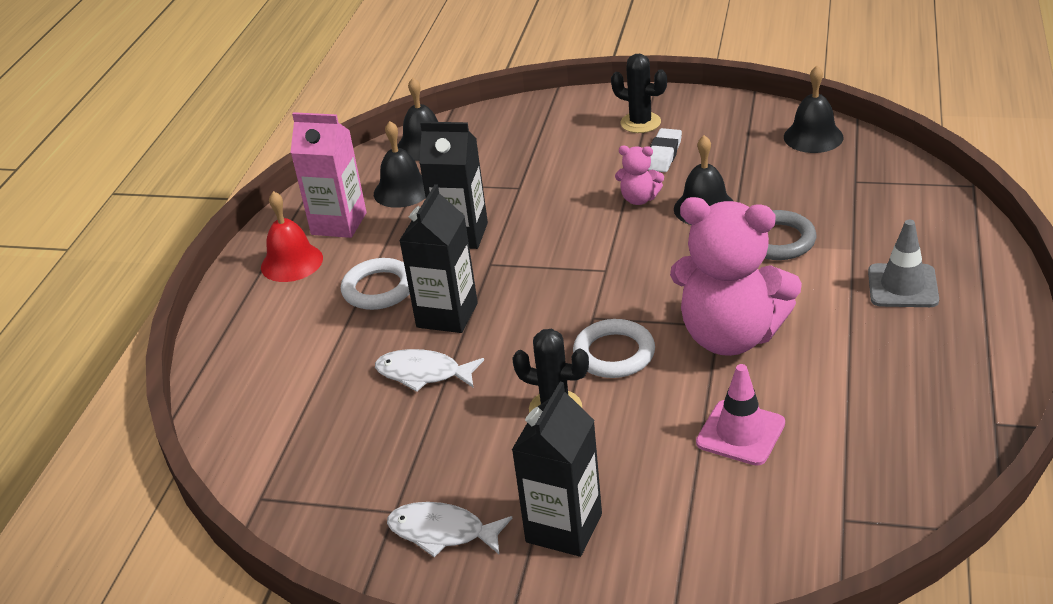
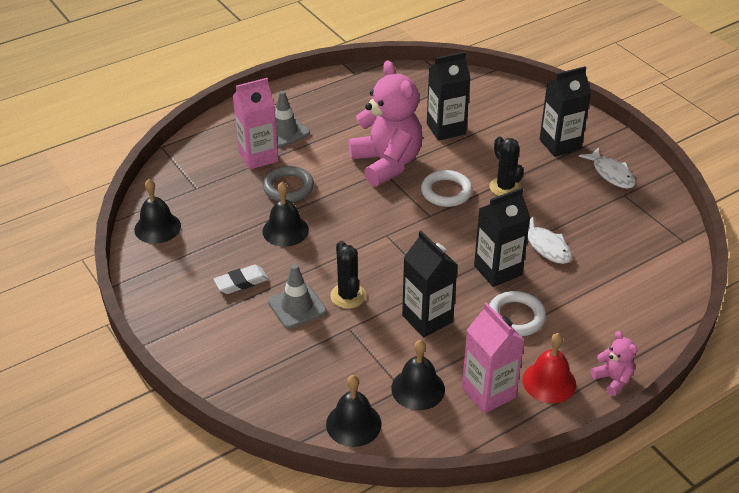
camera: 140 degrees left, 5 degrees up
(587, 171) = (297, 306): none -> grey traffic cone
(639, 199) = (304, 263): pink teddy bear -> pink teddy bear (613, 379)
(640, 123) = (209, 318): black cactus -> black cactus (348, 296)
(740, 433) = (446, 129): pink traffic cone -> black carton
(868, 244) = (258, 157): none -> pink carton

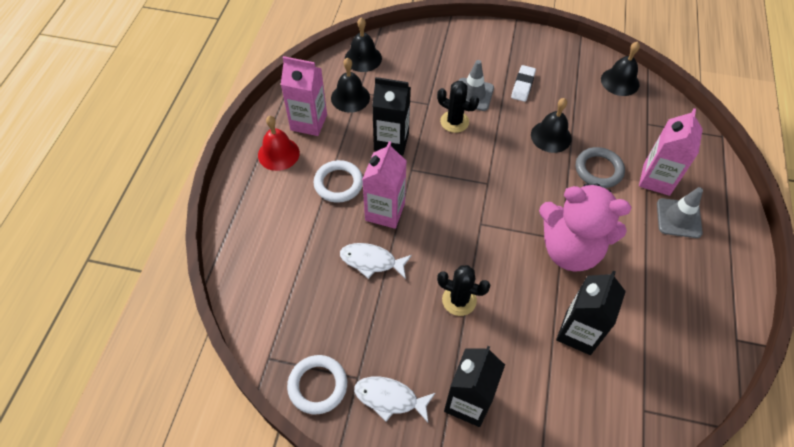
camera: 135 degrees right, 15 degrees up
(446, 192) = (495, 257): white ring -> white ring (317, 385)
(498, 270) = (385, 212): black carton -> pink carton
(613, 379) = (239, 183): pink teddy bear -> none

